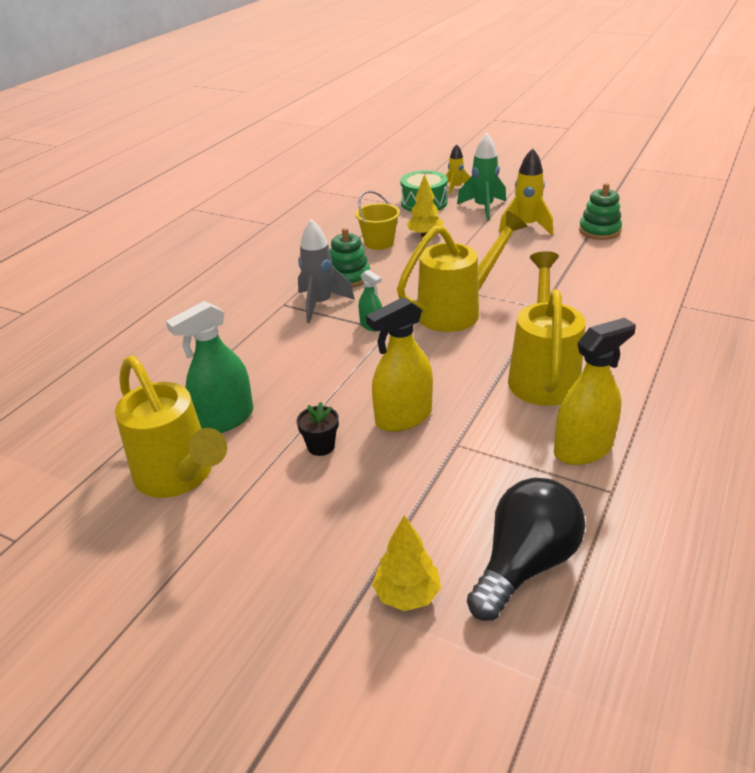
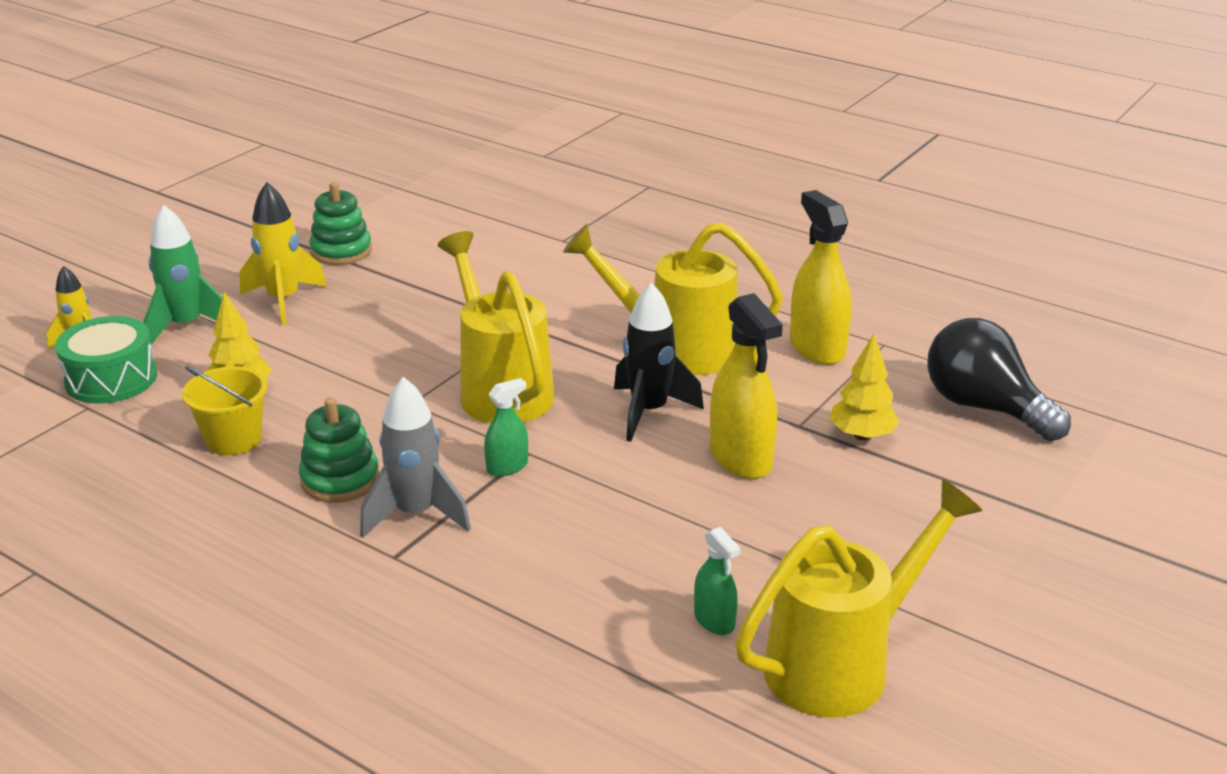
camera: 85 degrees left, 5 degrees down
(225, 419) = (714, 620): green spray bottle -> green spray bottle, size x0.54
(321, 446) = (790, 529): black flower pot -> none
(407, 594) = (1032, 481): yellow tree -> yellow tree (862, 435)
(450, 371) = (649, 412): none -> black rocket

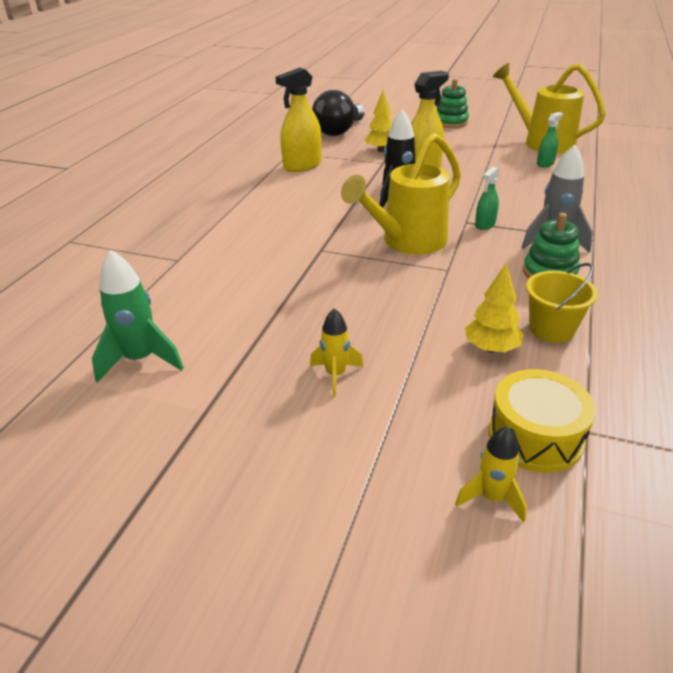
camera: 105 degrees left, 5 degrees up
(111, 379) = (535, 436): green drum -> yellow drum
(186, 326) = (415, 424): green rocket -> green rocket (141, 360)
(283, 301) = (335, 375): yellow rocket -> yellow rocket, size x0.63
(341, 251) = (221, 370): green stacking toy -> green stacking toy (451, 122)
(507, 467) = (485, 224): green spray bottle -> green spray bottle turned 90 degrees counterclockwise
(678, 349) = (324, 198): yellow watering can -> none

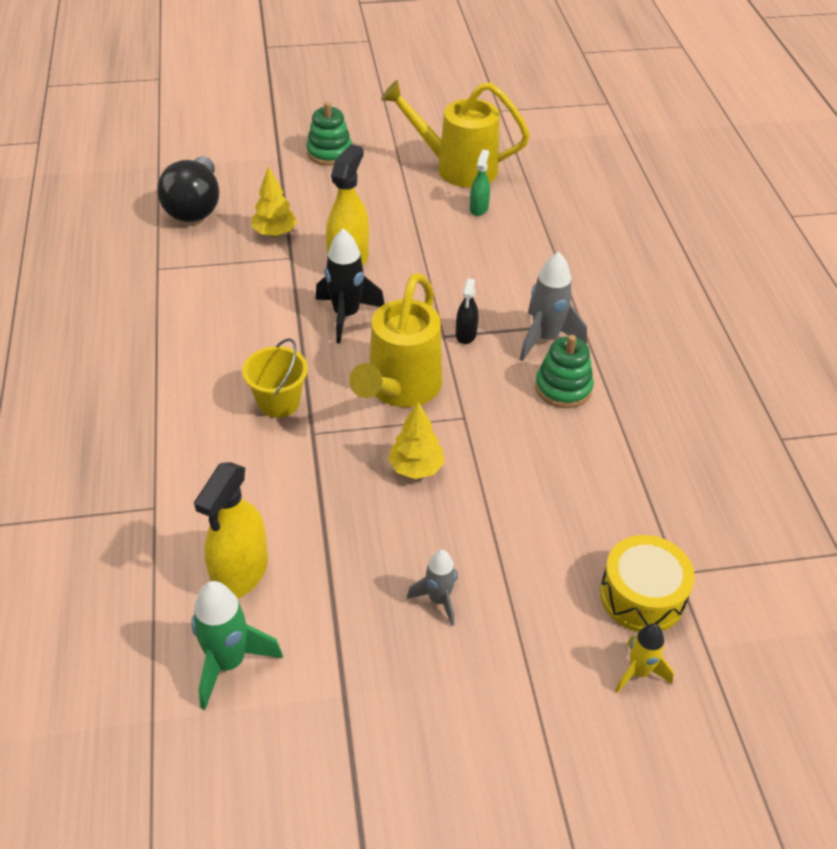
camera: 30 degrees left, 10 degrees up
(302, 165) = (192, 291): yellow spray bottle -> yellow spray bottle (240, 573)
(335, 375) = (438, 600): yellow rocket -> grey rocket
(485, 224) = (466, 334): green spray bottle -> black spray bottle
(491, 348) = (559, 510): yellow tree -> yellow tree (416, 468)
(551, 329) = (599, 465): yellow bucket -> yellow bucket (278, 402)

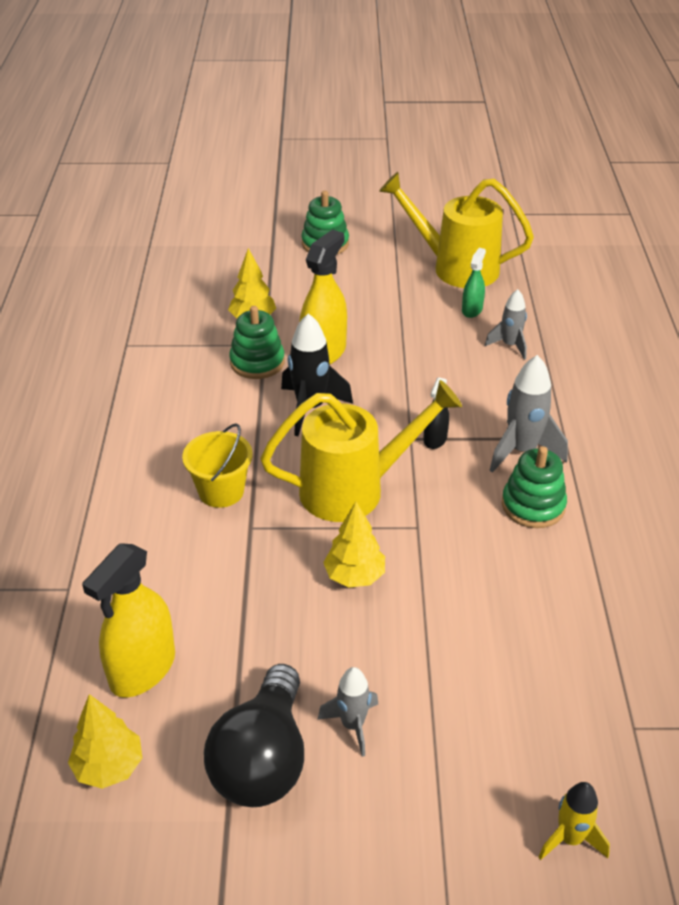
camera: 10 degrees right, 5 degrees down
(195, 207) = (177, 287): black light bulb -> black light bulb (262, 760)
(228, 663) = (109, 767): green rocket -> yellow tree
(287, 275) = (257, 362): none -> green stacking toy
(400, 388) = (353, 489): yellow watering can -> yellow watering can turned 135 degrees counterclockwise
(519, 240) = (510, 345): none -> grey rocket
(642, 596) = (587, 749): yellow drum -> none

